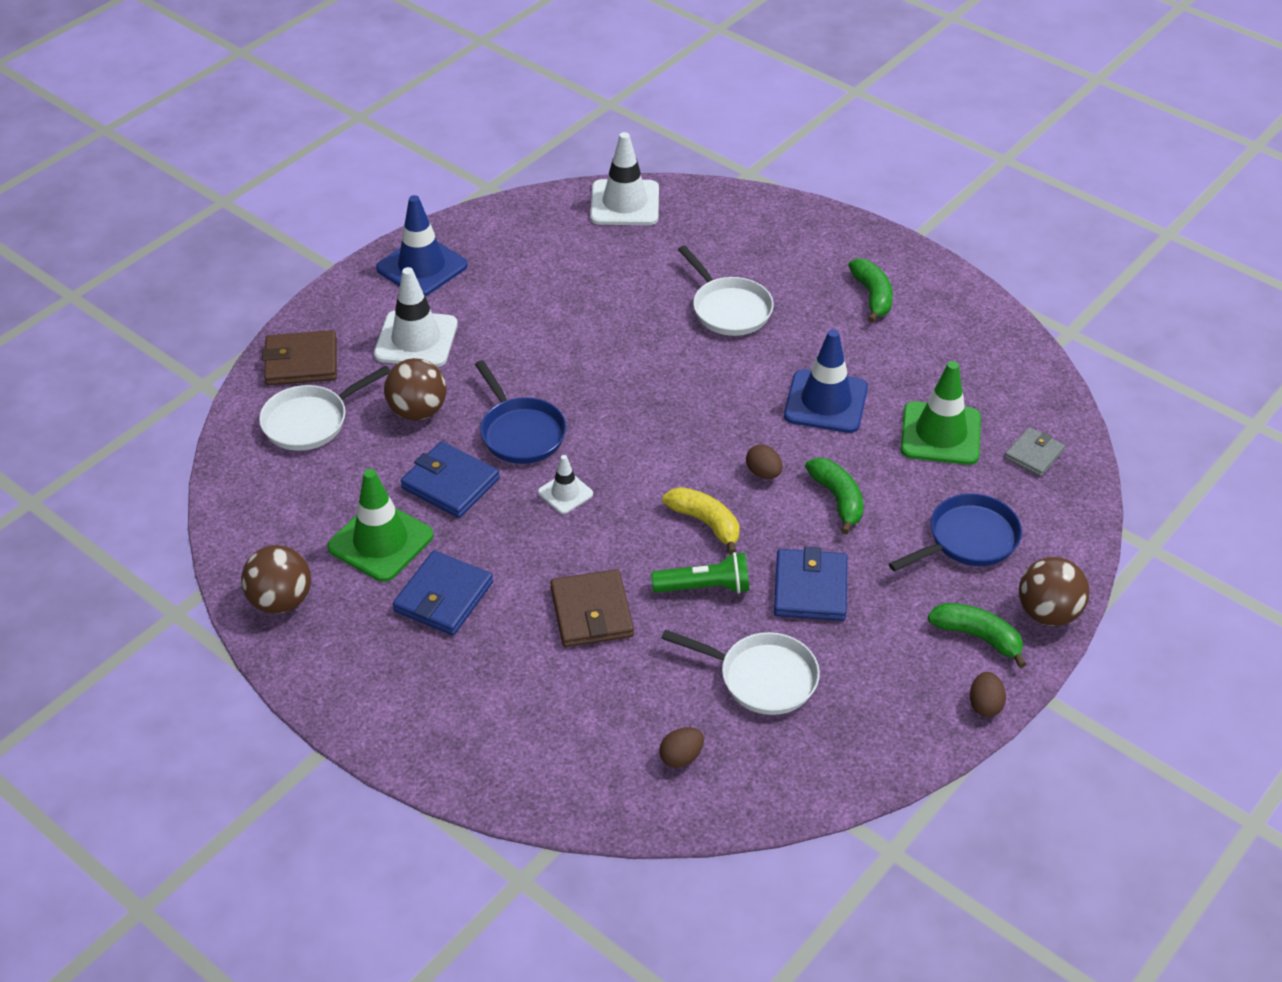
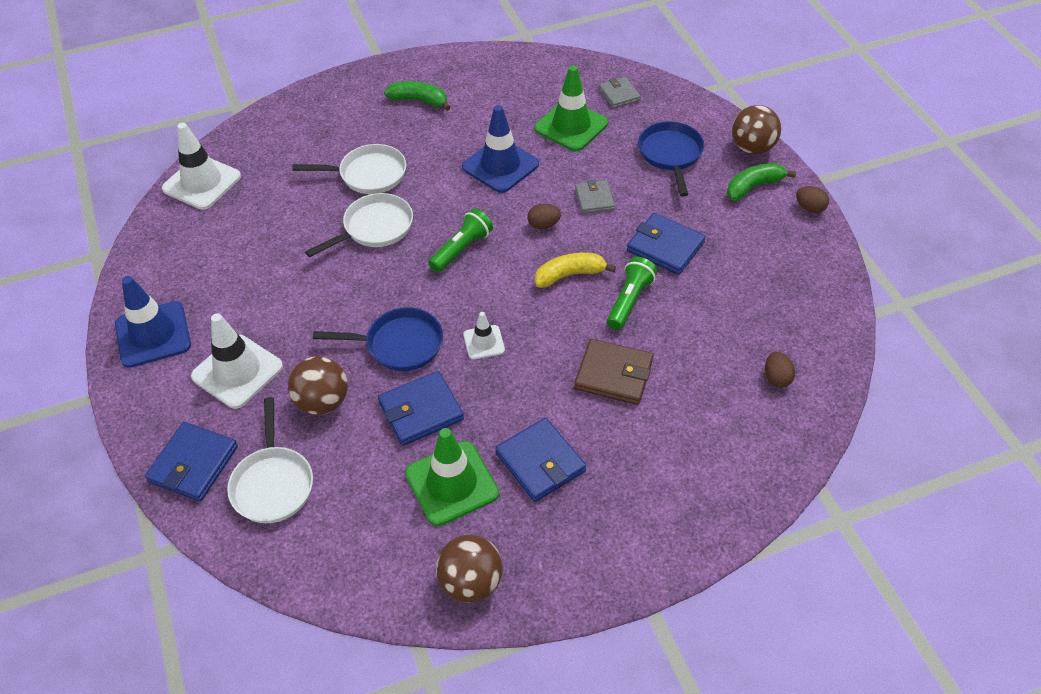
camera: 60 degrees left, 5 degrees up
(301, 362) = (193, 464): brown wallet -> blue wallet
(679, 423) = (461, 249): none -> green flashlight
(762, 678) = (729, 305): white pan -> white pan (374, 228)
(837, 499) = (594, 199): green banana -> grey wallet

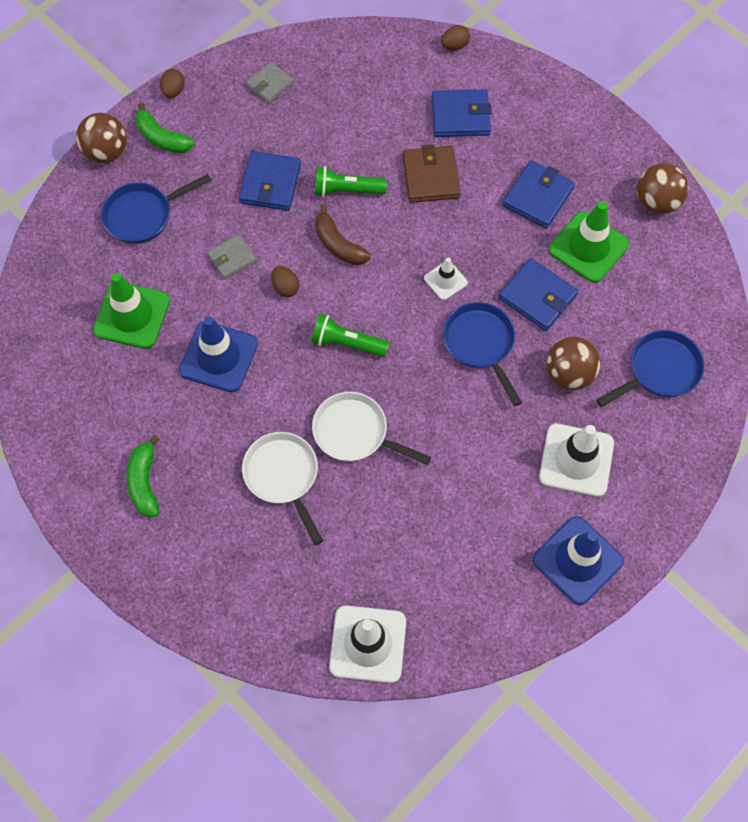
camera: 115 degrees left, 15 degrees up
(193, 464) = (678, 440): blue wallet -> blue wallet (460, 116)
(273, 484) = (660, 370): white pan -> blue pan
(569, 275) = (338, 244): yellow banana -> brown banana
(619, 94) = (63, 289): grey wallet -> grey wallet (270, 84)
(776, 378) = (379, 72): brown egg -> brown egg (454, 46)

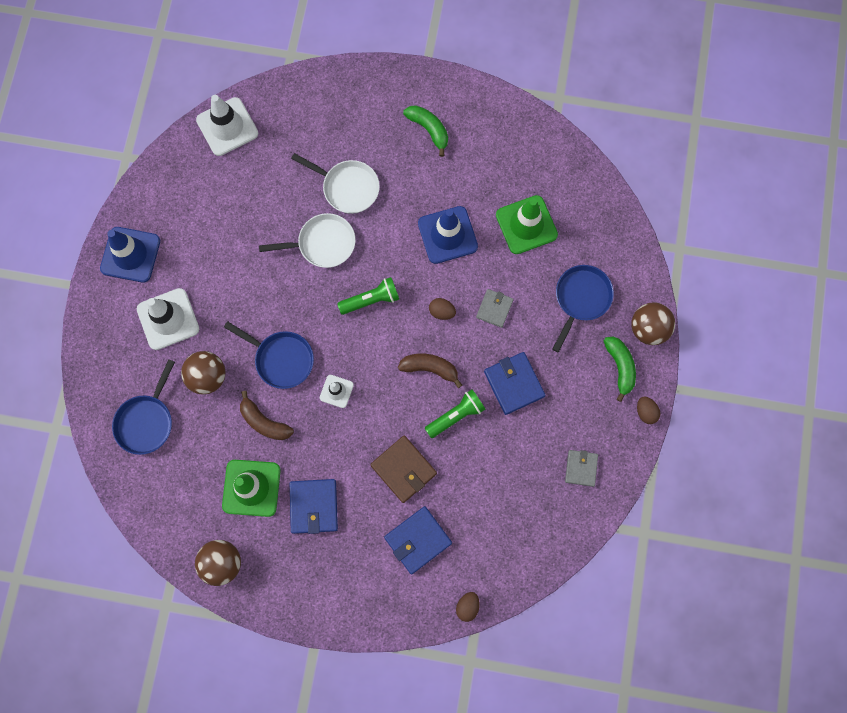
camera: 145 degrees right, 10 degrees up
(162, 138) = (620, 367): green banana -> green banana turned 75 degrees clockwise
(537, 297) = (264, 422): blue wallet -> brown banana

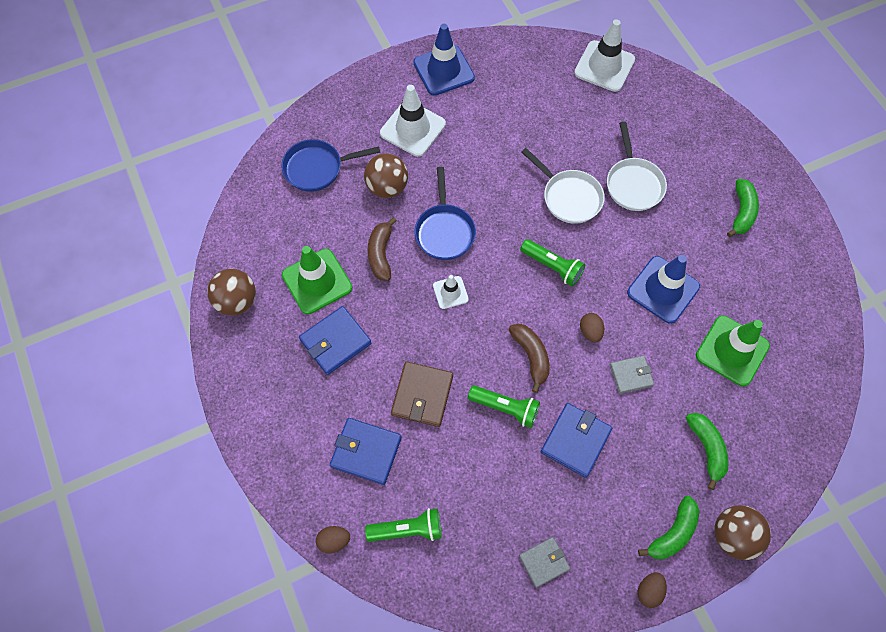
camera: 55 degrees right, 10 degrees down
(495, 547) = (407, 529): none -> green flashlight
(581, 299) = (706, 449): blue pan -> green banana

